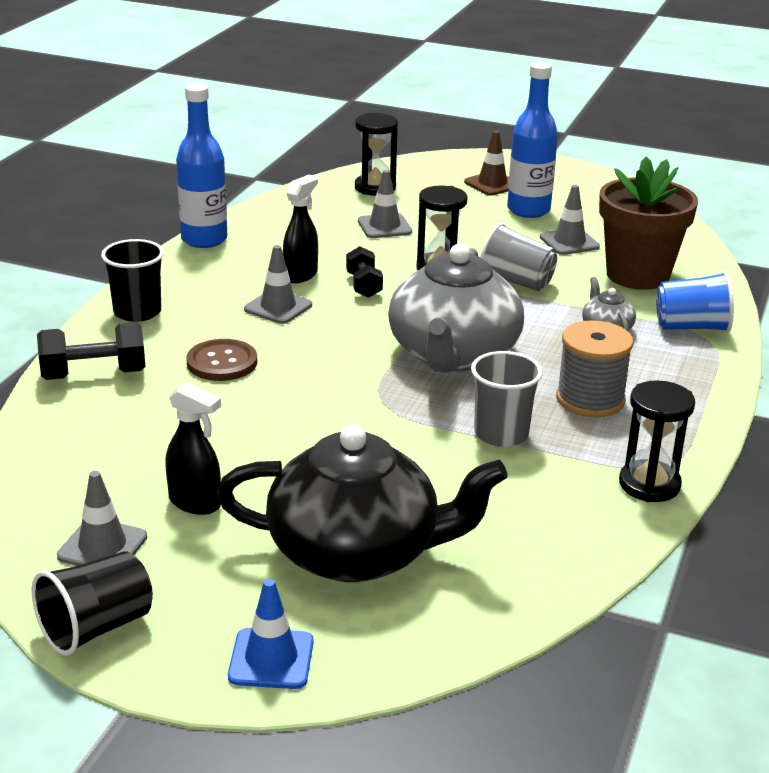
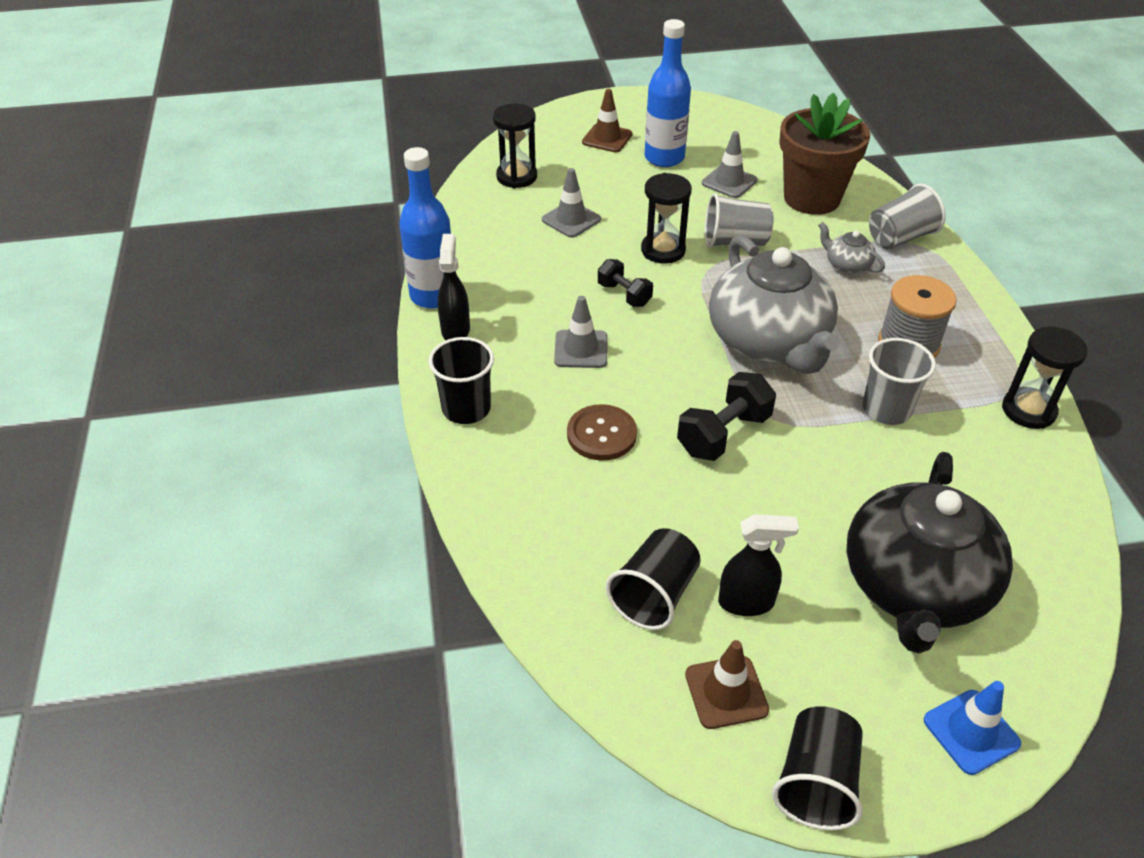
camera: 30 degrees left, 15 degrees up
(94, 375) = (508, 501): black dumbbell -> black dumbbell (723, 434)
(102, 546) = (726, 692): grey traffic cone -> brown traffic cone
(128, 469) = (654, 595): none -> black cup
(301, 275) = (561, 304): black spray bottle -> black spray bottle (455, 330)
(357, 552) = (915, 586): black teapot -> black teapot turned 135 degrees clockwise
(691, 327) = (900, 238): blue cup -> grey cup

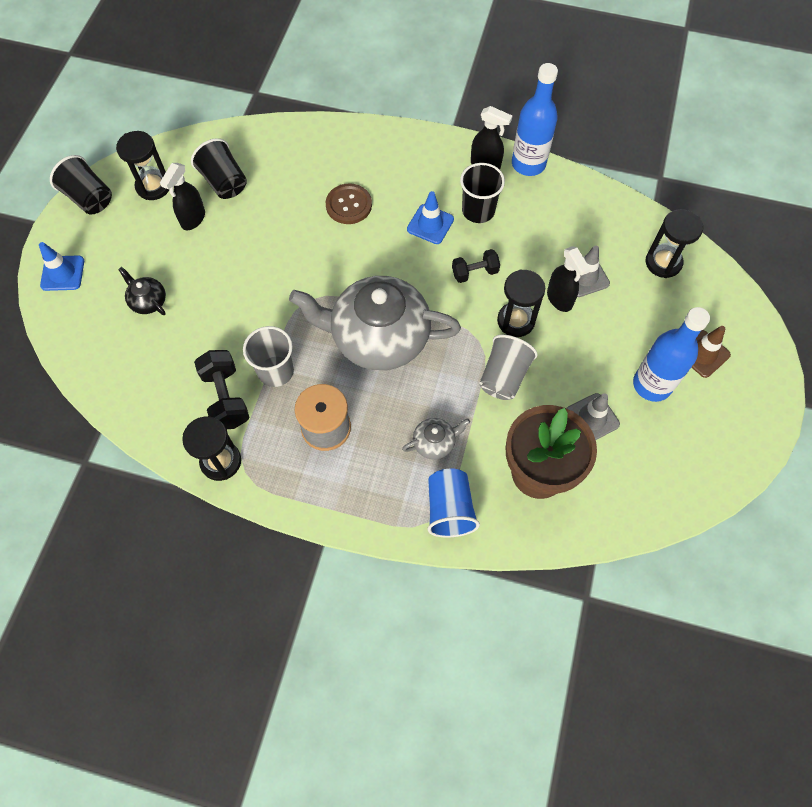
camera: 115 degrees right, 20 degrees up
(466, 408) = (408, 148): black cup -> black cup (478, 211)
(581, 349) = (430, 224): grey traffic cone -> blue traffic cone
(612, 229) = (559, 299): none -> black spray bottle
(723, 434) = (311, 267): black dumbbell -> black dumbbell (226, 398)
(726, 692) = (153, 186): brown traffic cone -> black hourglass
(900, 238) = (449, 509): grey cup -> blue cup
(915, 586) = (148, 301): black teapot -> black teapot, size x0.41

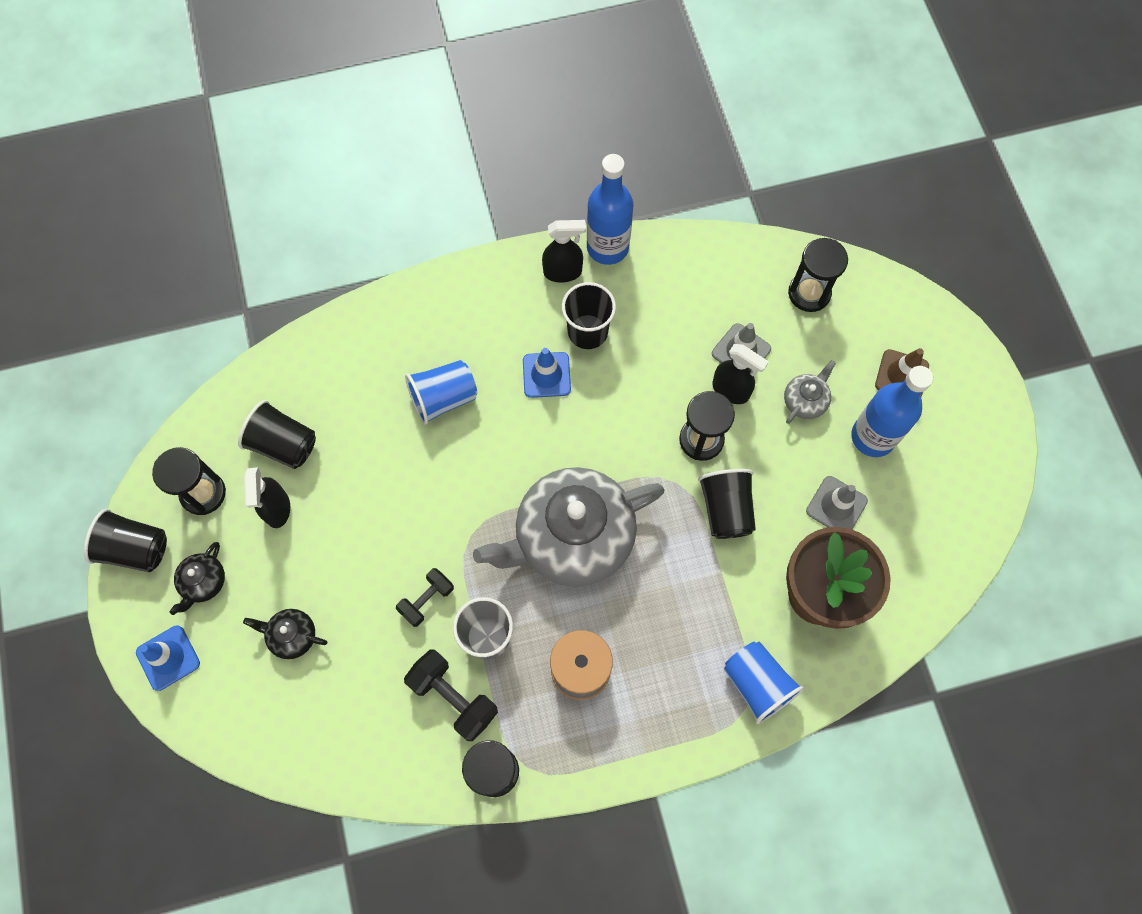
camera: 30 degrees left, 5 degrees up
(116, 239) = (203, 582): none -> black teapot
(348, 205) = (443, 398): brown button -> blue cup
(434, 443) = (700, 621): grey teapot -> grey teapot (805, 401)
(474, 272) = (627, 407): black dumbbell -> black dumbbell (427, 600)
(503, 377) = (725, 509): grey cup -> black cup

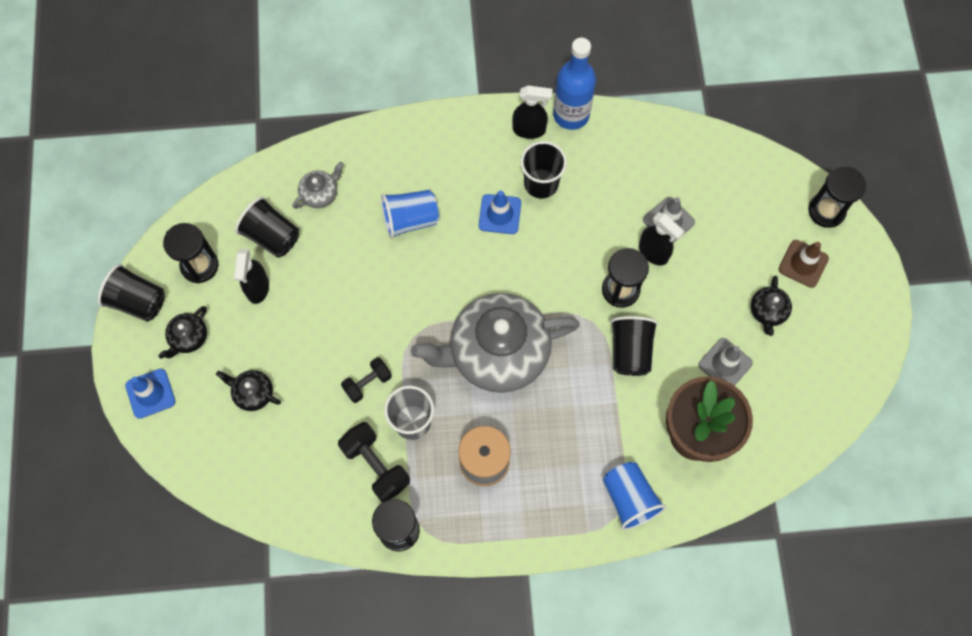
camera: 10 degrees right, 0 degrees up
(805, 401) = (715, 271): grey teapot -> grey teapot (320, 193)
(809, 293) = (737, 181): black hourglass -> black hourglass (826, 211)
(872, 437) = (767, 311): blue bottle -> black teapot

